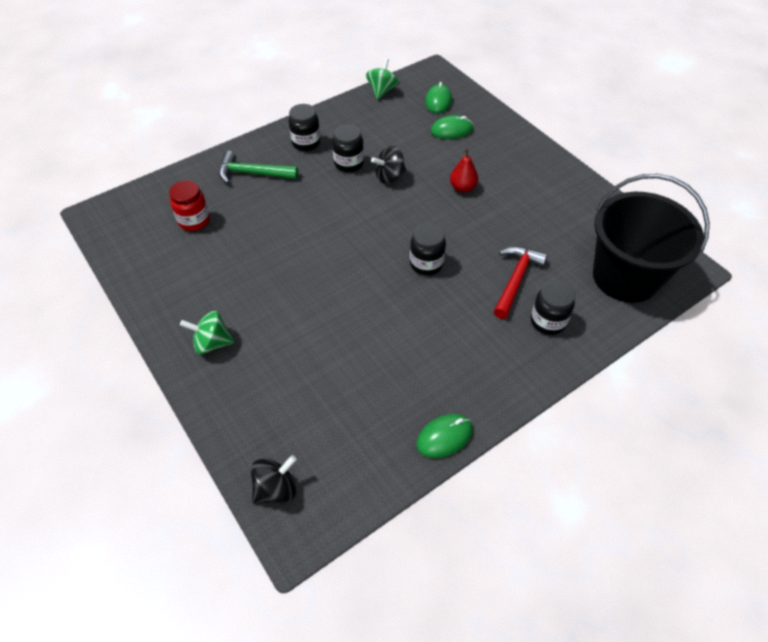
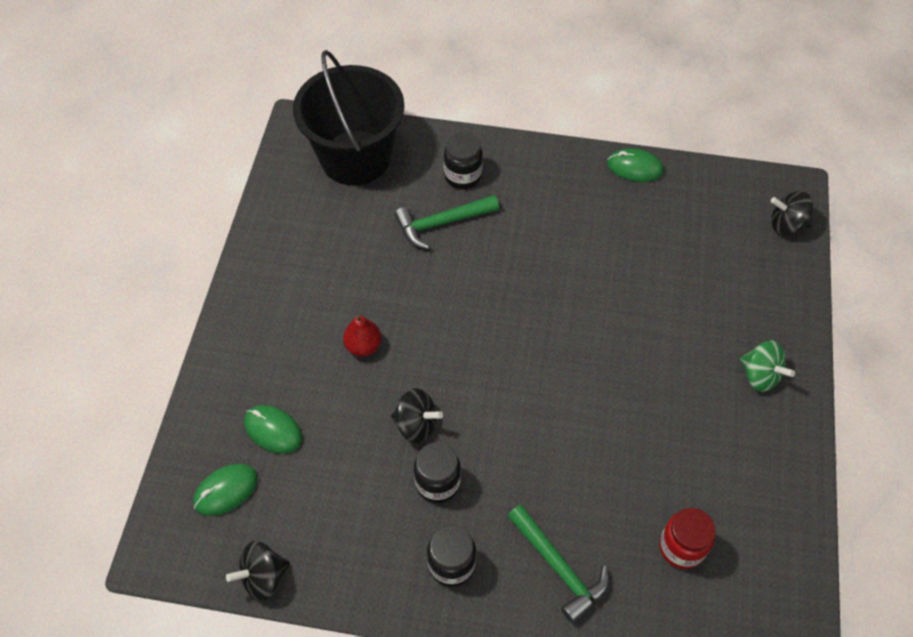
camera: 135 degrees left, 5 degrees up
(382, 91) = (263, 577): green spinning top -> black spinning top
(426, 264) = (497, 297): black jar -> none
(515, 280) = (441, 223): red hammer -> green hammer

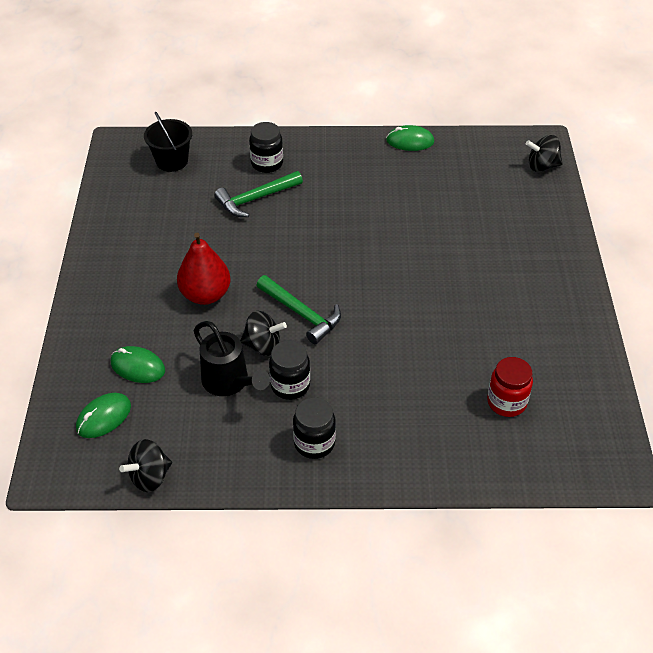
camera: 10 degrees left, 10 degrees down
(355, 158) = (172, 161): black bucket -> black bucket, size x0.52
(363, 346) = (205, 295): red pear -> red pear, size x1.58
(370, 468) = (229, 382): none -> black watering can
(559, 567) = (407, 432): green hammer -> green hammer (302, 314)
(760, 375) = (544, 272): green spinning top -> none

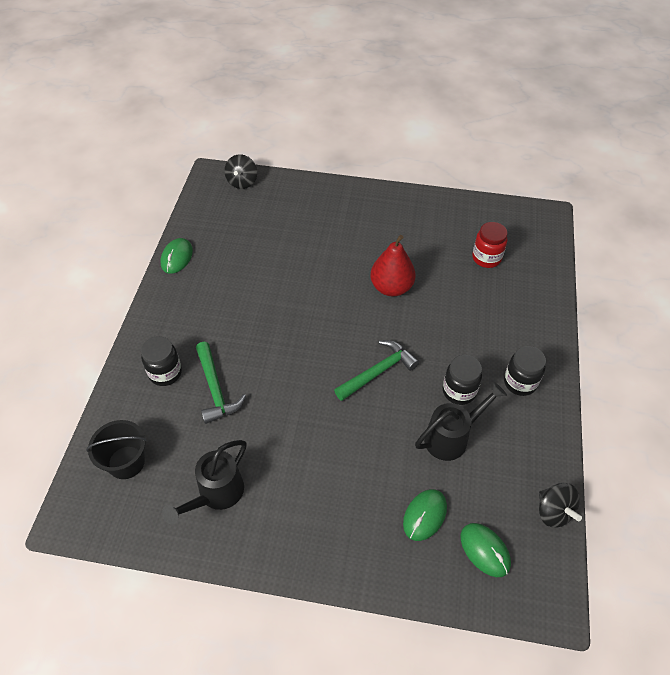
camera: 80 degrees left, 5 degrees up
(147, 220) = (216, 494): none -> black watering can
(205, 295) = (340, 447): red pear -> red pear (391, 287)
(263, 345) = (411, 406): black spinning top -> none

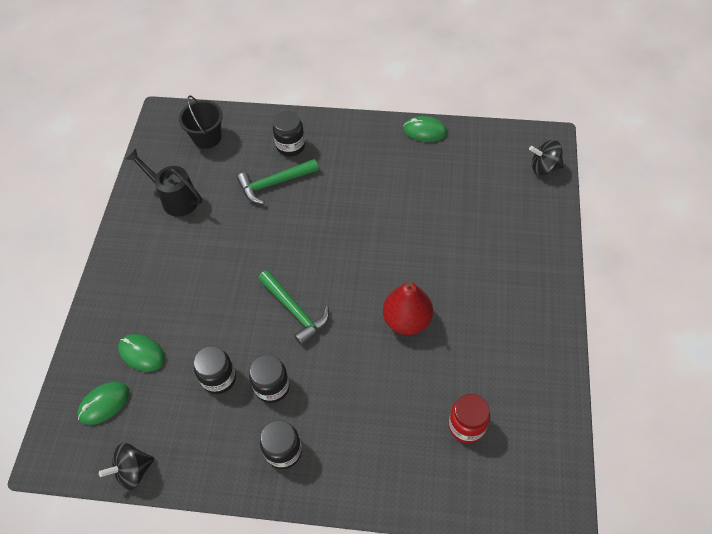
camera: 90 degrees right, 5 degrees up
(451, 437) = (219, 378): black watering can -> black jar

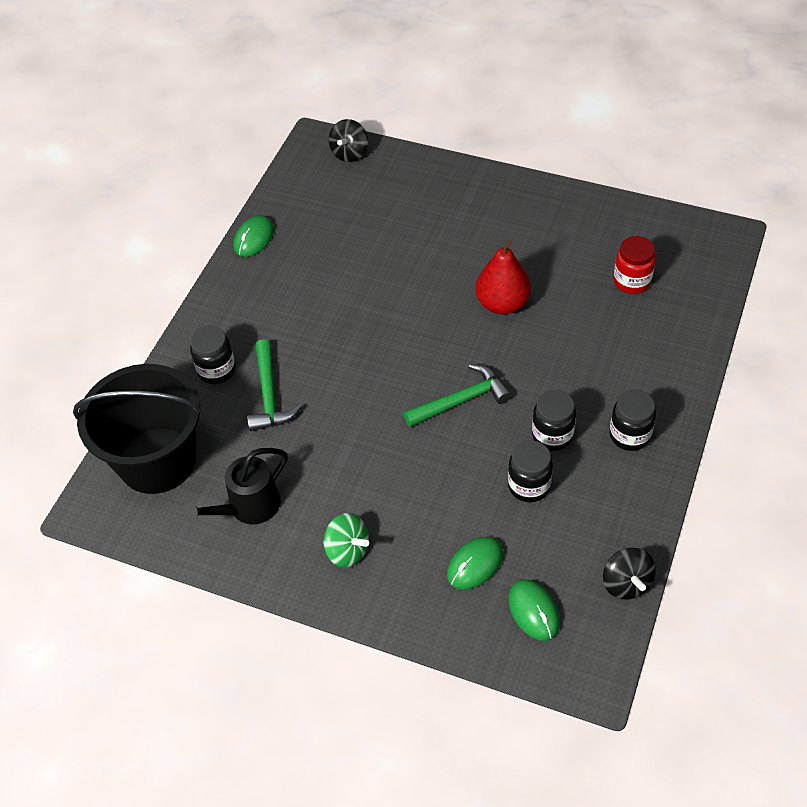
camera: 75 degrees left, 5 degrees down
(146, 267) = (347, 550): none -> green spinning top
(207, 137) = (157, 460): black bucket -> black bucket, size x1.92

